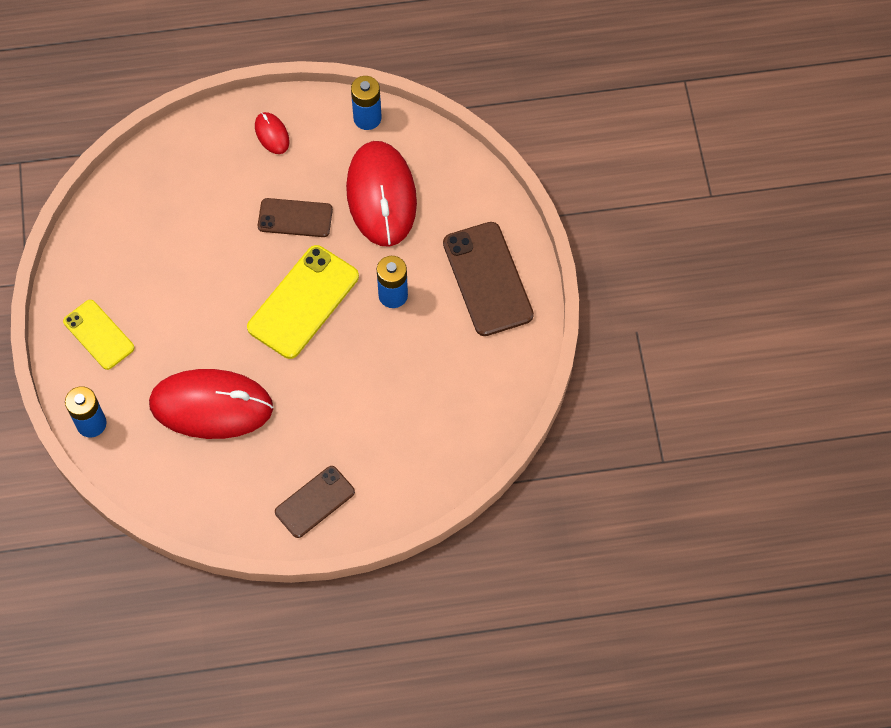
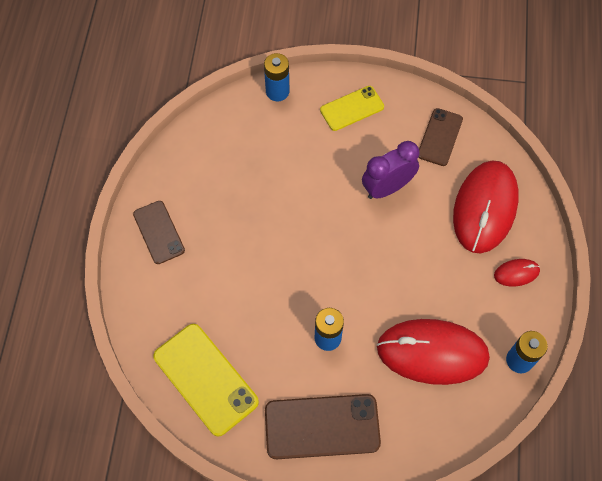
camera: 105 degrees right, 0 degrees up
(198, 275) = (387, 188): none -> purple clock
(211, 406) = (266, 175): red mouse -> red mouse (485, 208)
(295, 218) = (425, 274): brown phone -> brown phone (440, 137)
(303, 302) = (340, 263): yellow phone -> yellow phone (205, 379)

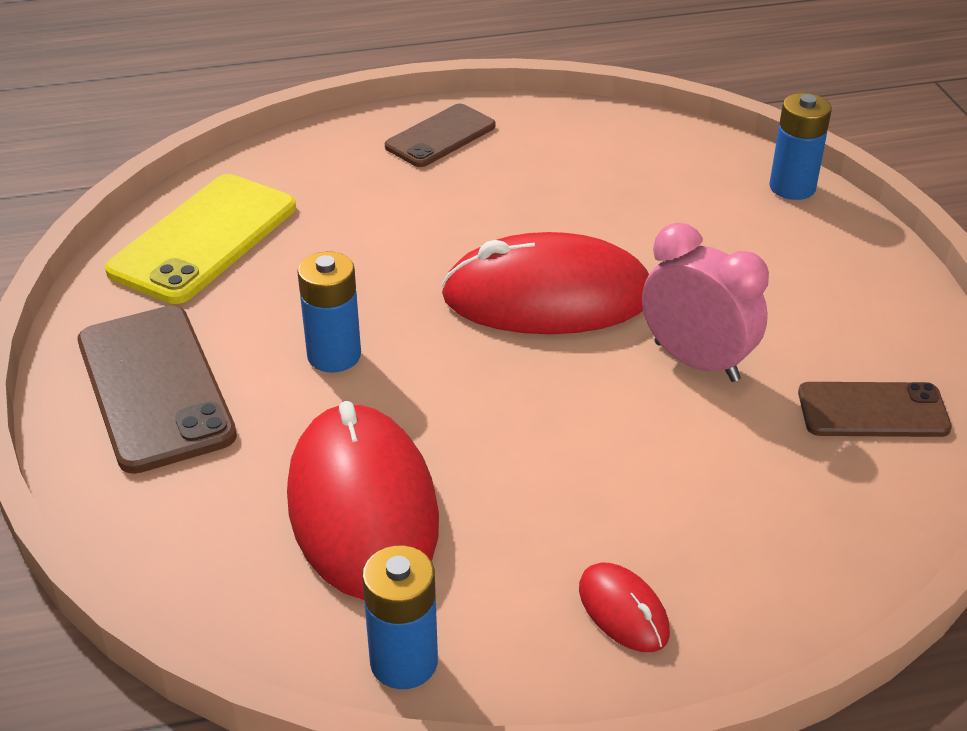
camera: 70 degrees right, 25 degrees down
(352, 108) = (834, 278): yellow phone -> none
(387, 188) = (696, 361): purple clock -> pink clock
(485, 208) = (754, 519): red mouse -> red mouse (547, 296)

